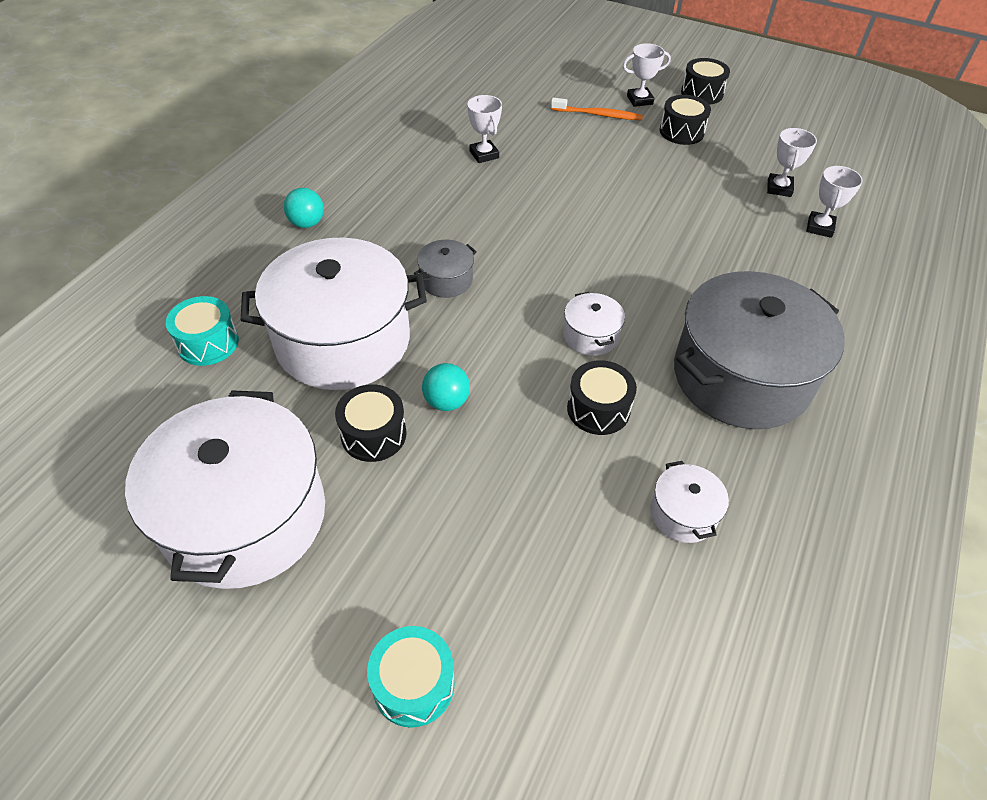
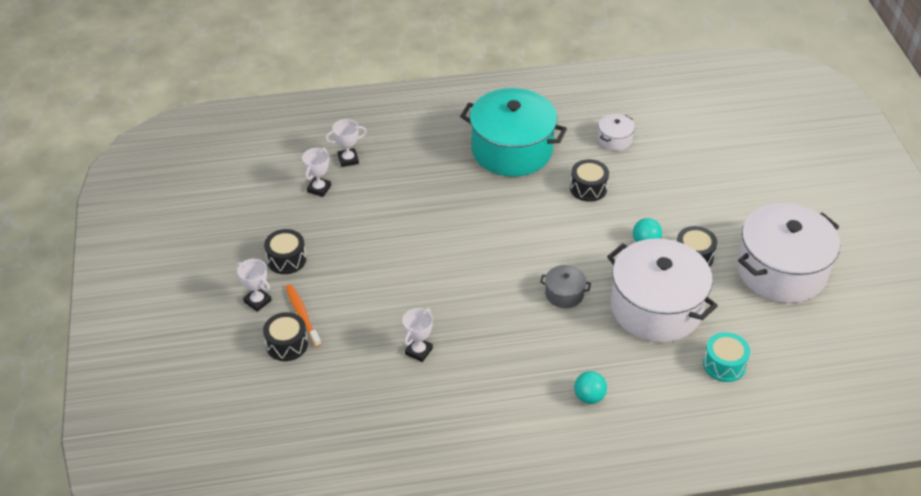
camera: 125 degrees left, 5 degrees down
(413, 684) = (772, 178): turquoise drum -> none
(590, 335) = (542, 213): white pot -> none
(702, 93) = (215, 270): black drum -> black drum (287, 344)
(741, 376) = (512, 150): grey pot -> turquoise pot
(779, 188) = (319, 189): white trophy -> white trophy turned 45 degrees counterclockwise

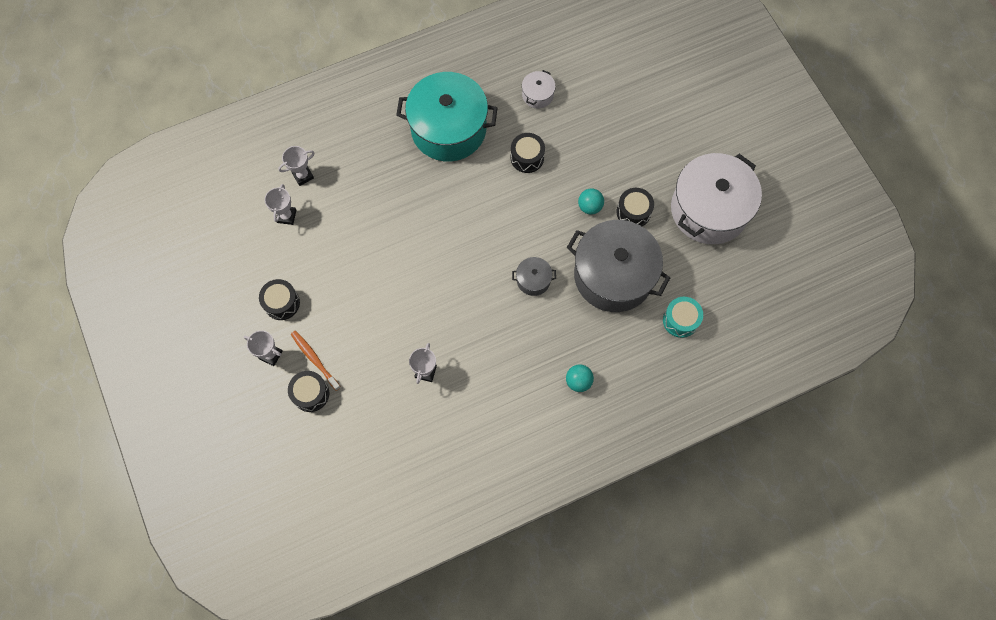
camera: 15 degrees left, 25 degrees up
(656, 308) = (613, 275): white pot -> grey pot

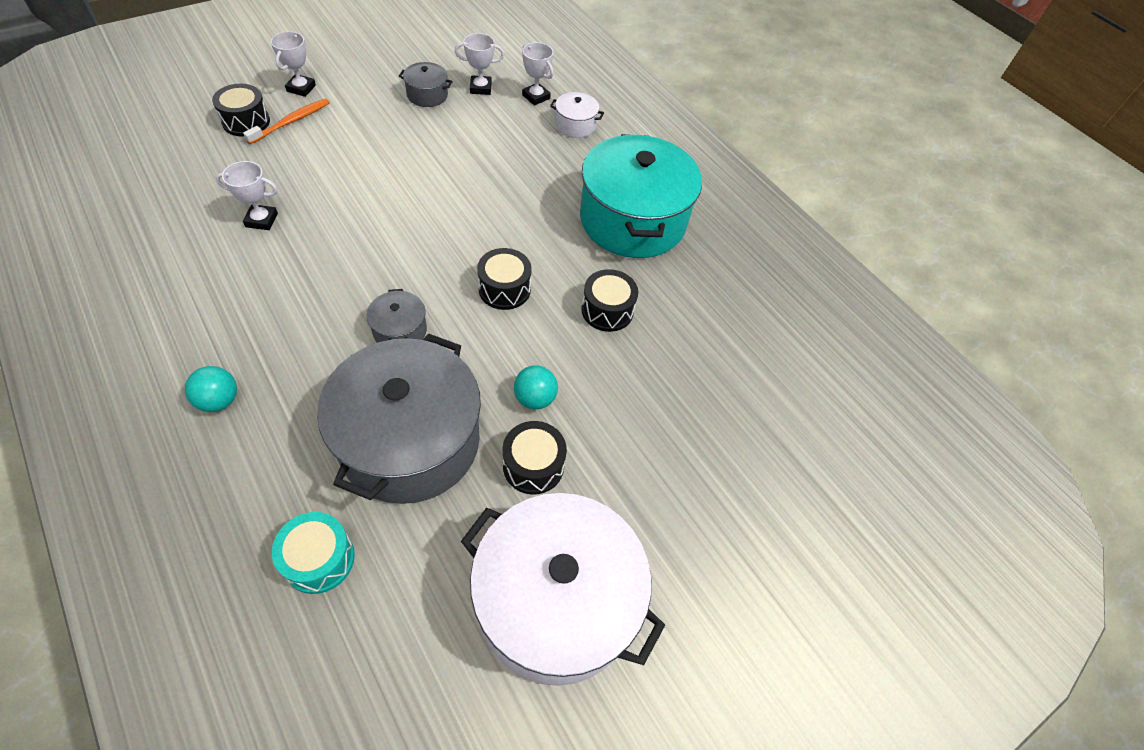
camera: 75 degrees right, 15 degrees down
(282, 303) = (367, 92): black drum -> black drum (504, 289)
(291, 257) = (427, 95): none -> grey pot
(537, 95) = (718, 317): white pot -> white pot (575, 125)

